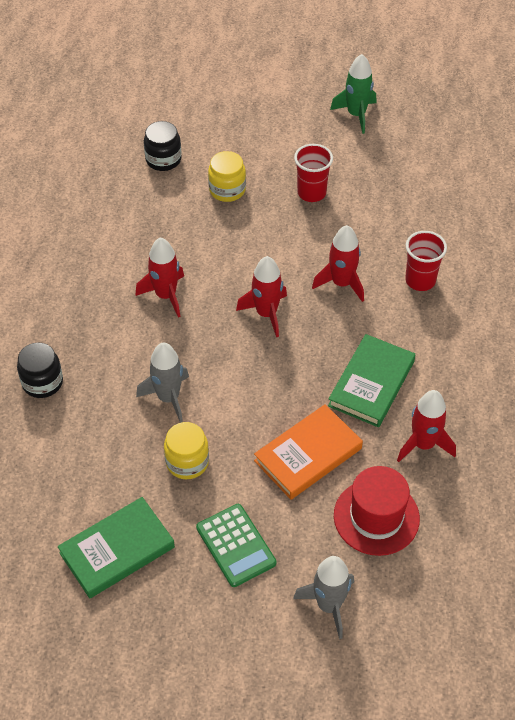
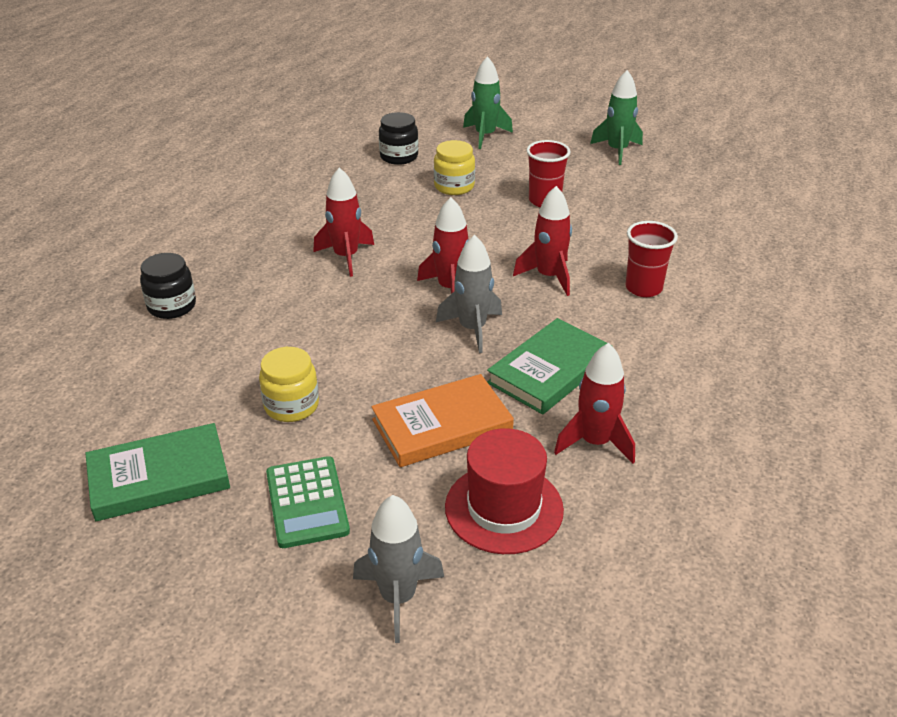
camera: 15 degrees right, 15 degrees down
(168, 398) = (302, 343): grey rocket -> grey rocket (472, 329)
(232, 116) = (485, 136): none -> green rocket

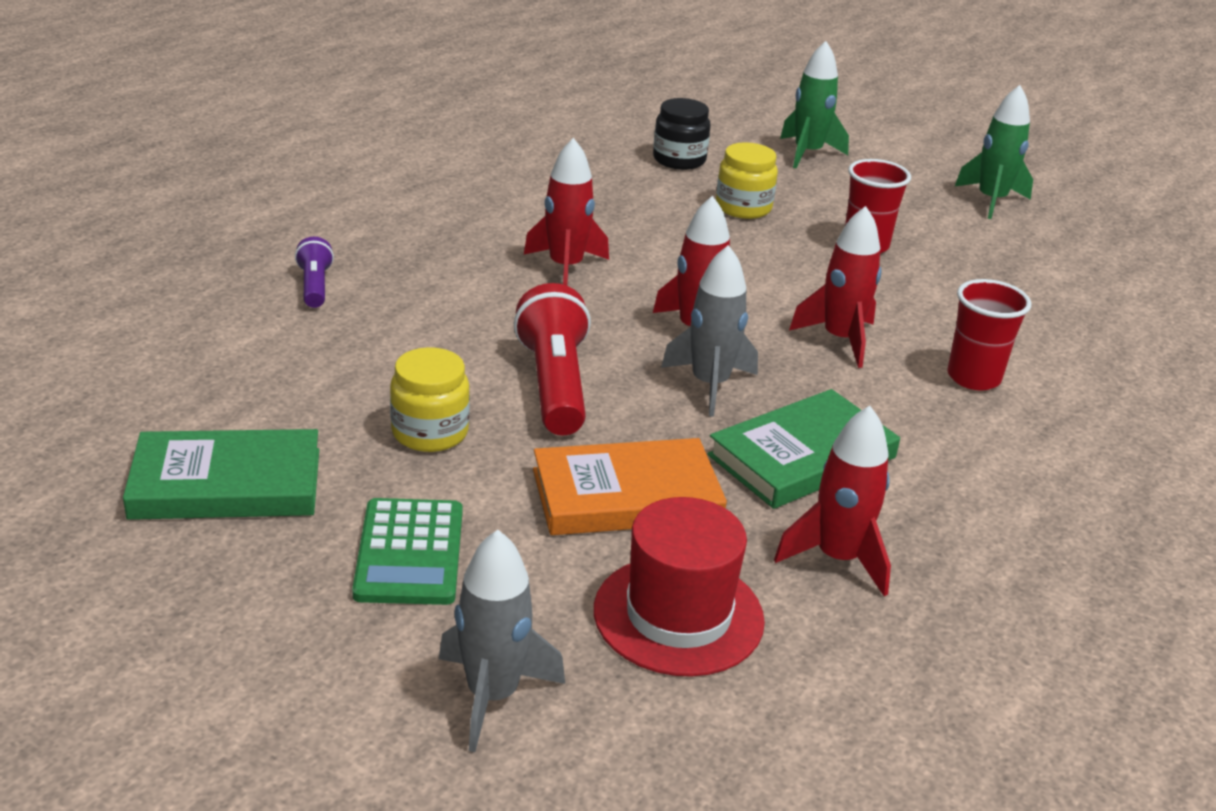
camera: 10 degrees right, 5 degrees down
(172, 306) = (315, 286): black jar -> purple flashlight
(367, 350) = (554, 384): none -> red flashlight

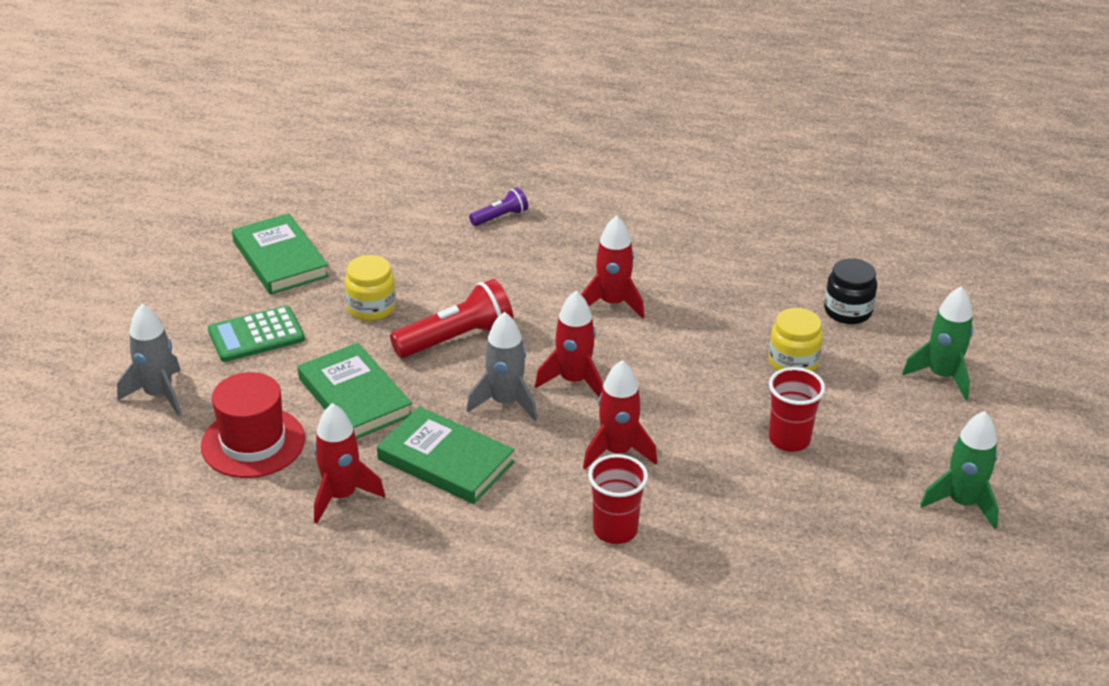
camera: 70 degrees right, 5 degrees up
(626, 495) = (355, 397): orange book -> green book

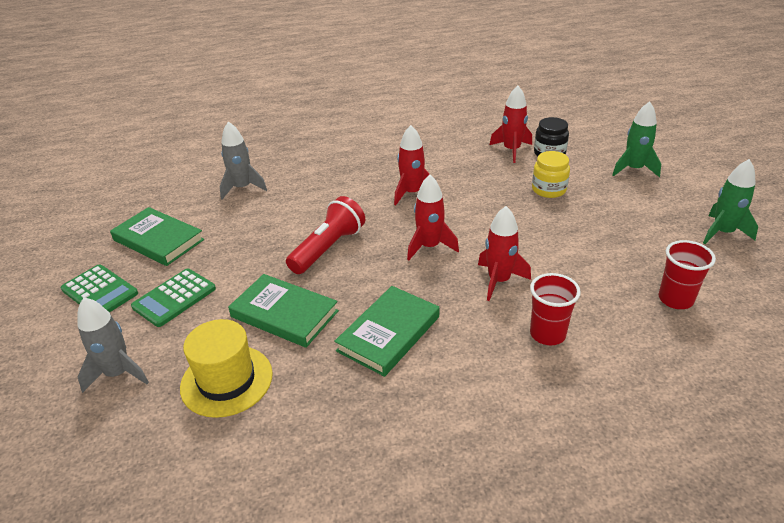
camera: 25 degrees left, 0 degrees up
(187, 299) = (100, 291): none -> green calculator
(253, 442) = (226, 380): red hat -> yellow hat
(341, 496) = (330, 393): red rocket -> red rocket (511, 150)
(371, 308) = (251, 249): yellow jar -> none
(445, 460) = (388, 333): green book -> green book turned 60 degrees counterclockwise
(500, 217) = (297, 167): purple flashlight -> none
(505, 402) = (396, 277): grey rocket -> grey rocket (242, 188)
(789, 439) = (592, 233): red cup -> red cup (675, 299)

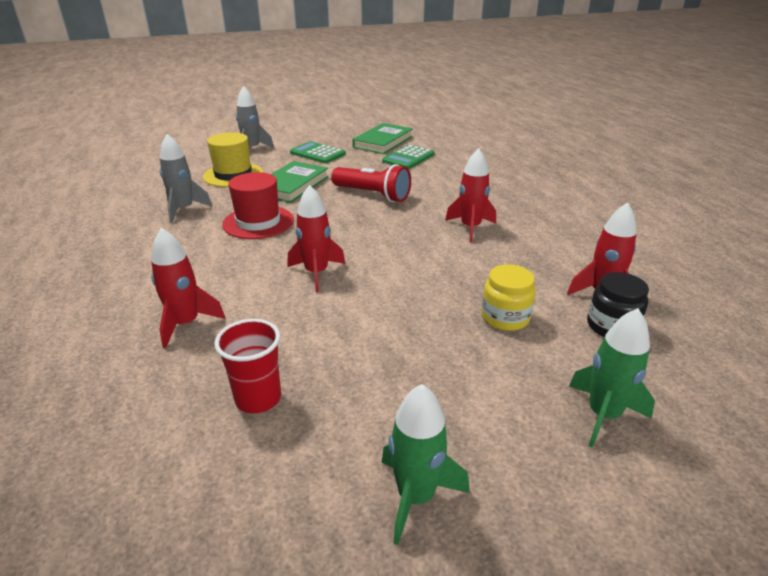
camera: 85 degrees right, 5 degrees down
(100, 291) = (328, 135): green calculator -> green calculator (408, 158)
(242, 188) = (458, 158): grey rocket -> grey rocket (184, 210)
(388, 333) = (258, 222): green book -> red hat
(429, 247) = (374, 238): red rocket -> red rocket (186, 324)
(547, 334) = (230, 296): red cup -> none

